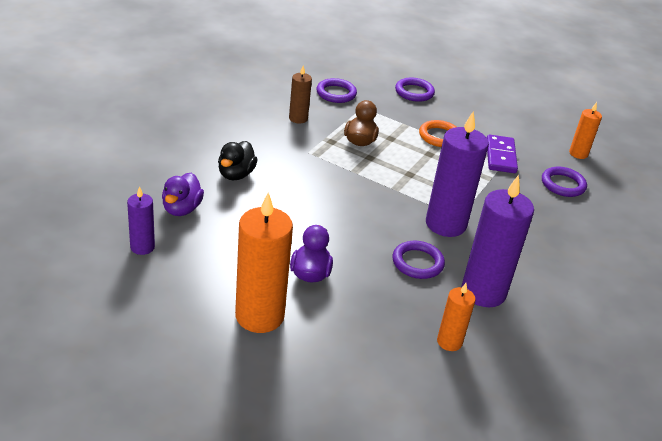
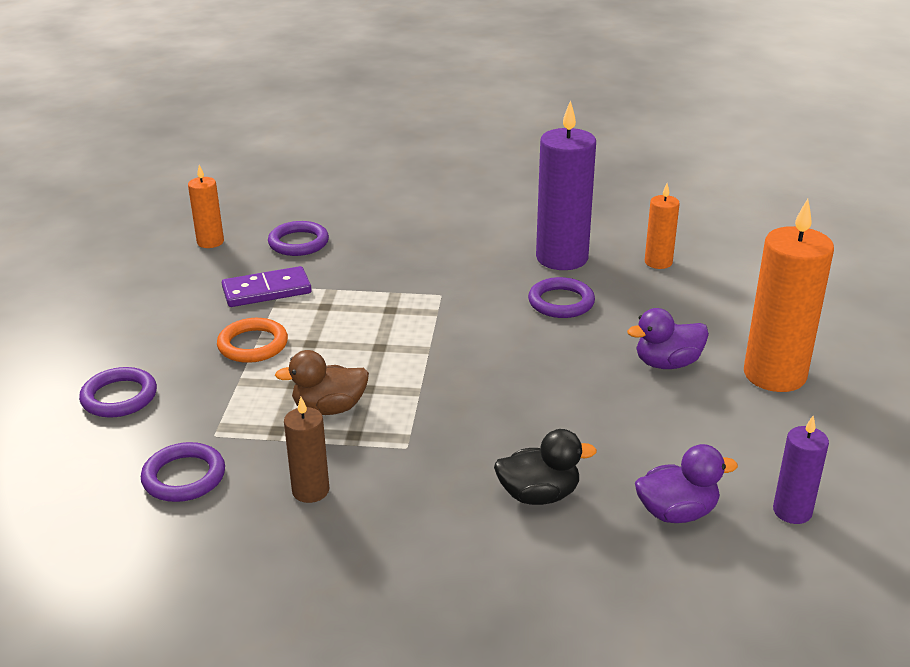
camera: 110 degrees left, 5 degrees down
(445, 224) = (467, 300): purple candle -> none

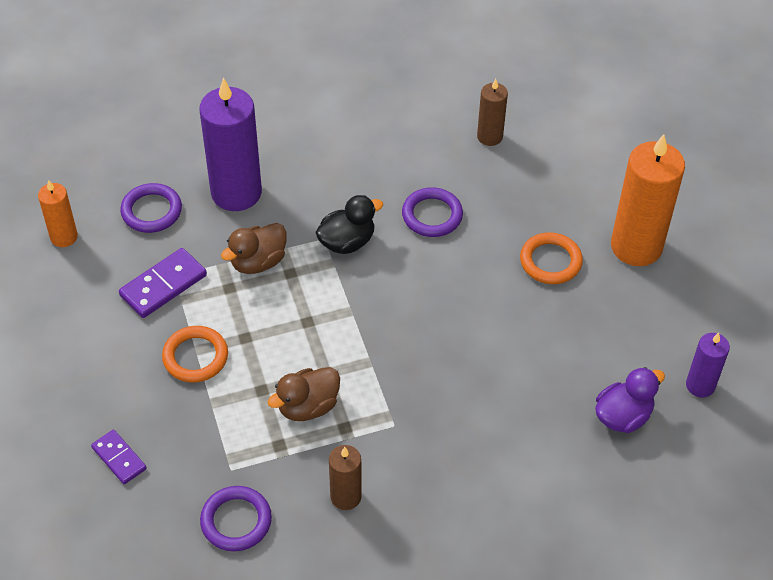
camera: 25 degrees left, 20 degrees up
(119, 397) = (119, 458): purple ring -> purple domino
(365, 295) = (258, 262): none -> brown duck
(539, 495) = (518, 436): black duck -> black duck (347, 242)
(562, 258) = (405, 157): purple candle -> purple candle (236, 192)
(658, 262) = (489, 136): orange candle -> brown candle
(667, 363) = (550, 261): purple duck -> orange ring

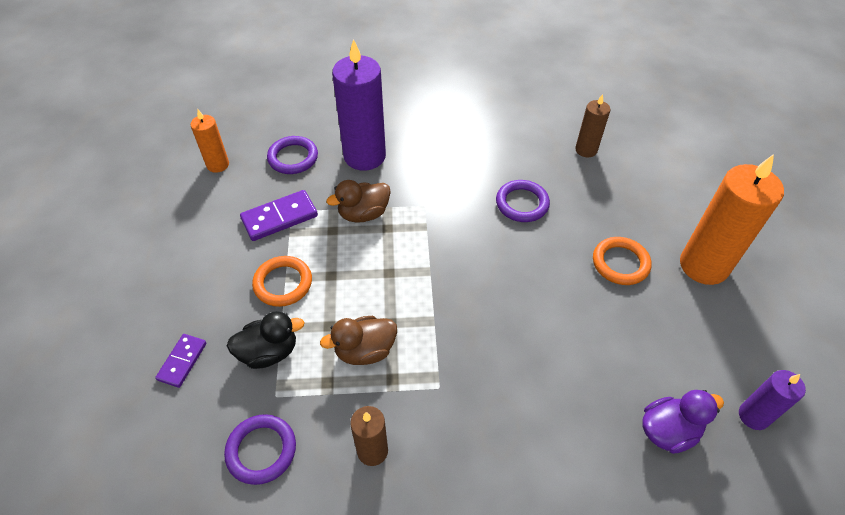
camera: 15 degrees right, 0 degrees up
(119, 458) = (182, 361): purple domino -> purple domino turned 45 degrees clockwise
(347, 242) = (443, 212): black duck -> black duck (269, 352)

